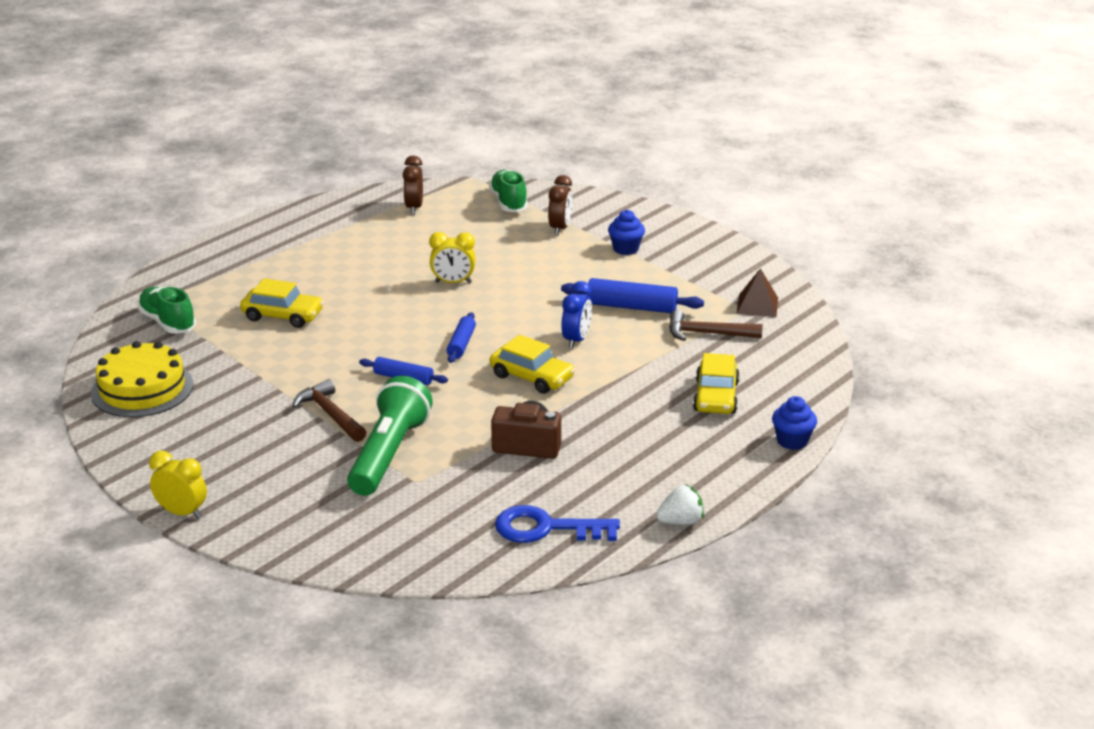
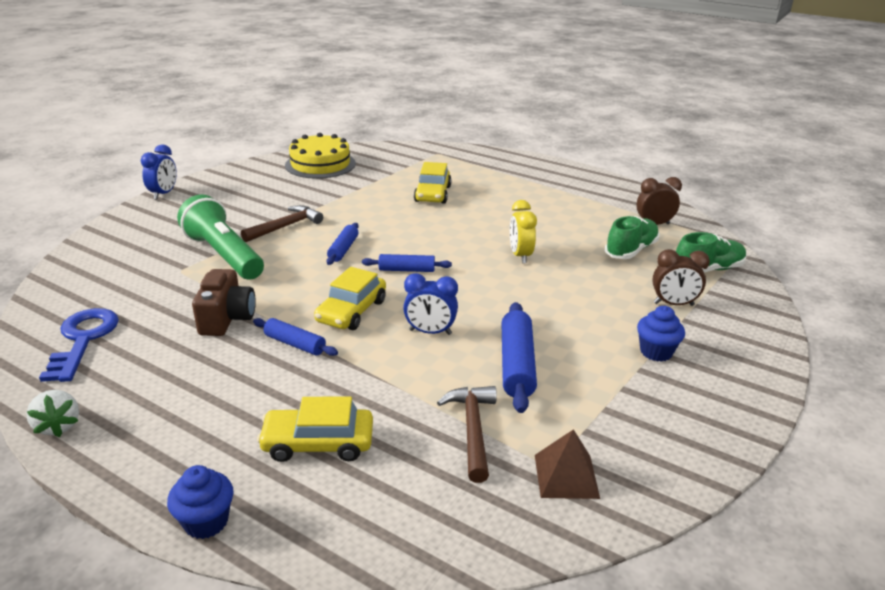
camera: 80 degrees right, 0 degrees up
(168, 322) = (410, 160): green shoe -> green shoe (631, 250)
(182, 513) = (164, 194): yellow clock -> blue clock
(389, 454) = (224, 255): green flashlight -> green flashlight turned 135 degrees counterclockwise
(580, 407) = (295, 344): none -> blue rolling pin

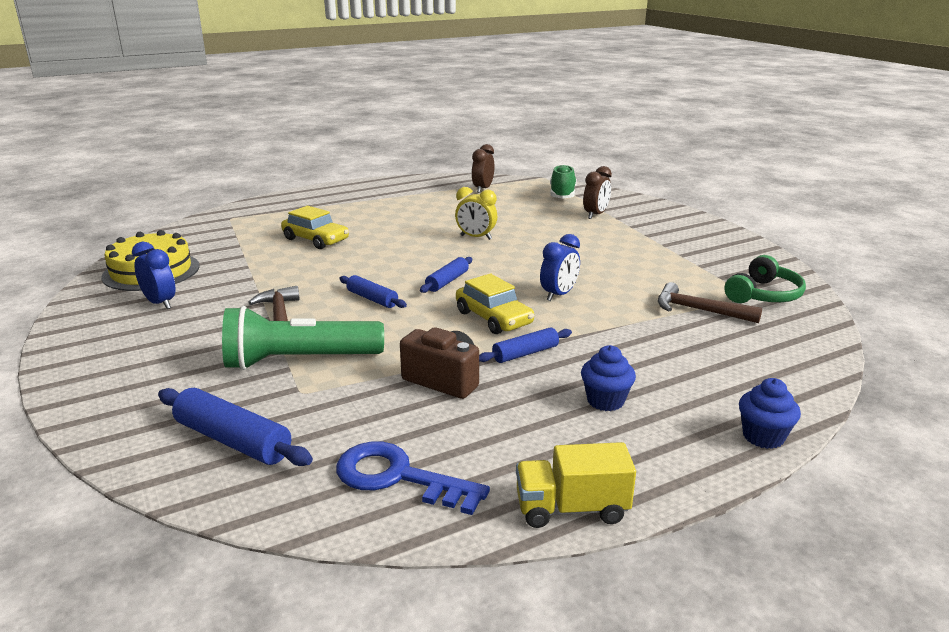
camera: 60 degrees left, 5 degrees down
(58, 426) = (571, 509): white strawberry -> yellow truck
(164, 194) = (57, 376): blue clock -> blue clock (160, 303)
(318, 443) = (683, 370): yellow car -> none
(517, 365) = (630, 277): blue rolling pin -> blue rolling pin (233, 440)
(566, 476) = (763, 295): brown pyramid -> green headphones
(631, 250) = (511, 205): green shoe -> none
(656, 352) = (647, 235): blue cupcake -> blue cupcake (605, 401)

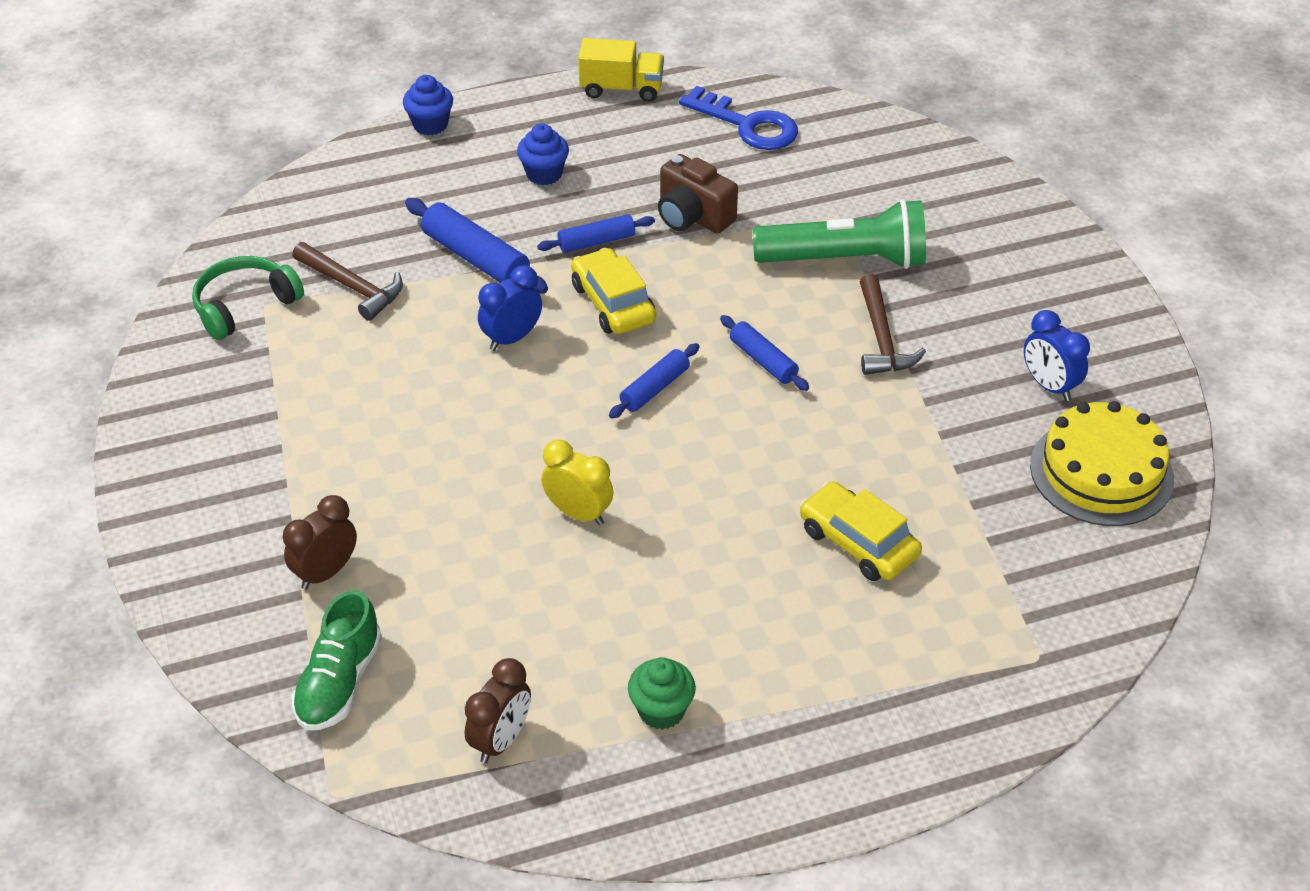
camera: 170 degrees left, 20 degrees up
(233, 440) = (890, 172): blue rolling pin -> blue rolling pin (475, 258)
(415, 198) = (661, 710): none -> green cupcake

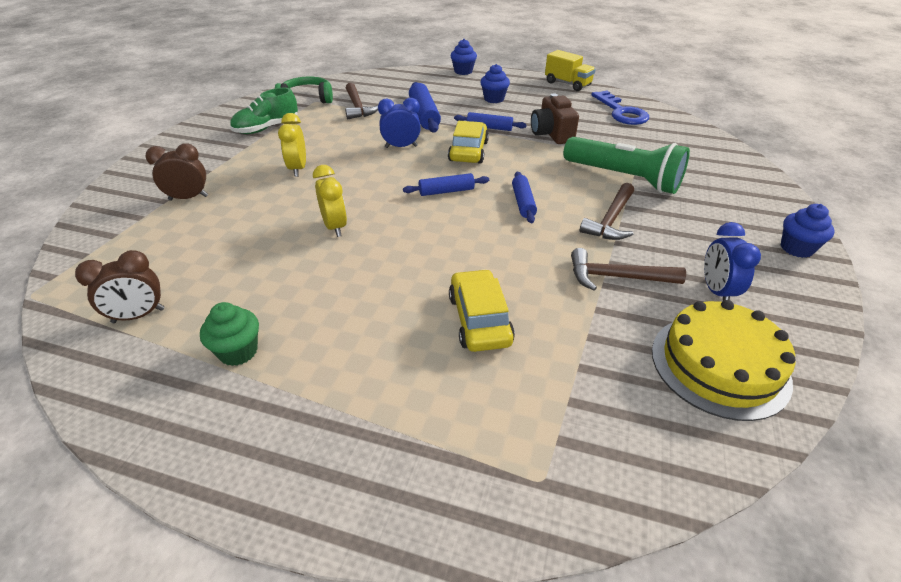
camera: 35 degrees right, 5 degrees down
(339, 682) = (119, 245): green shoe -> green shoe (267, 128)
(414, 449) = (298, 169): none -> yellow clock
(946, 418) = (616, 277): none -> brown hammer
(1089, 286) = (796, 248): none -> blue cupcake

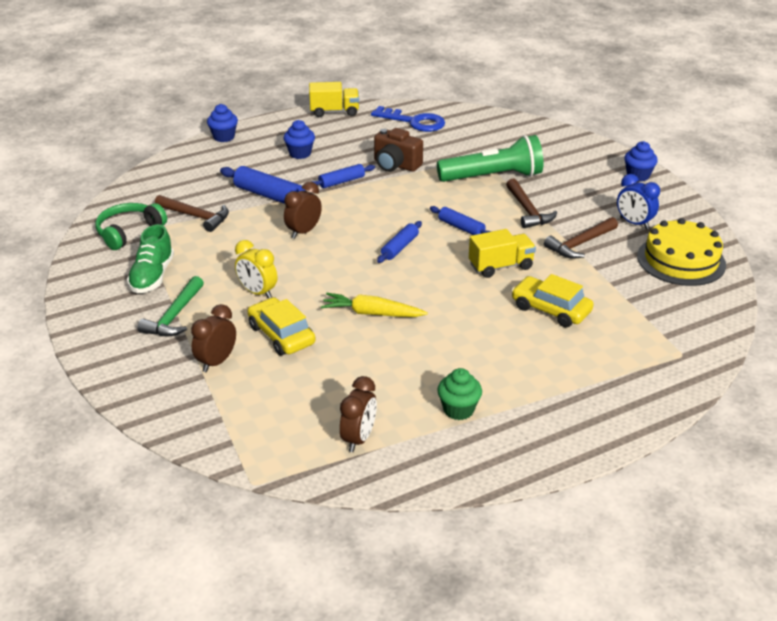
camera: 45 degrees left, 5 degrees down
(229, 157) = (174, 316): none -> green hammer
(335, 227) = (372, 313): yellow clock -> yellow carrot
(401, 147) = (303, 232): blue clock -> brown clock
(468, 151) = (361, 209): yellow car -> yellow car (281, 335)
(501, 252) = (500, 266): none -> yellow truck

